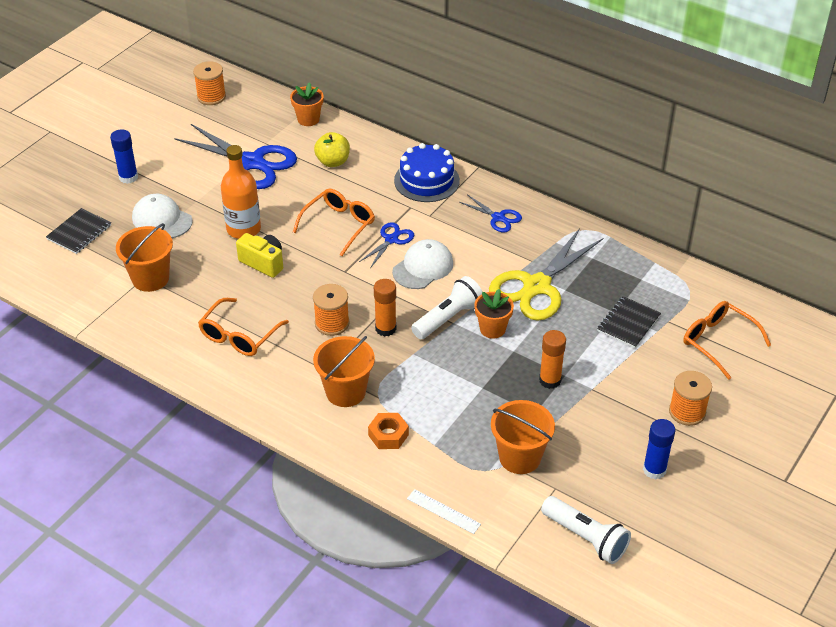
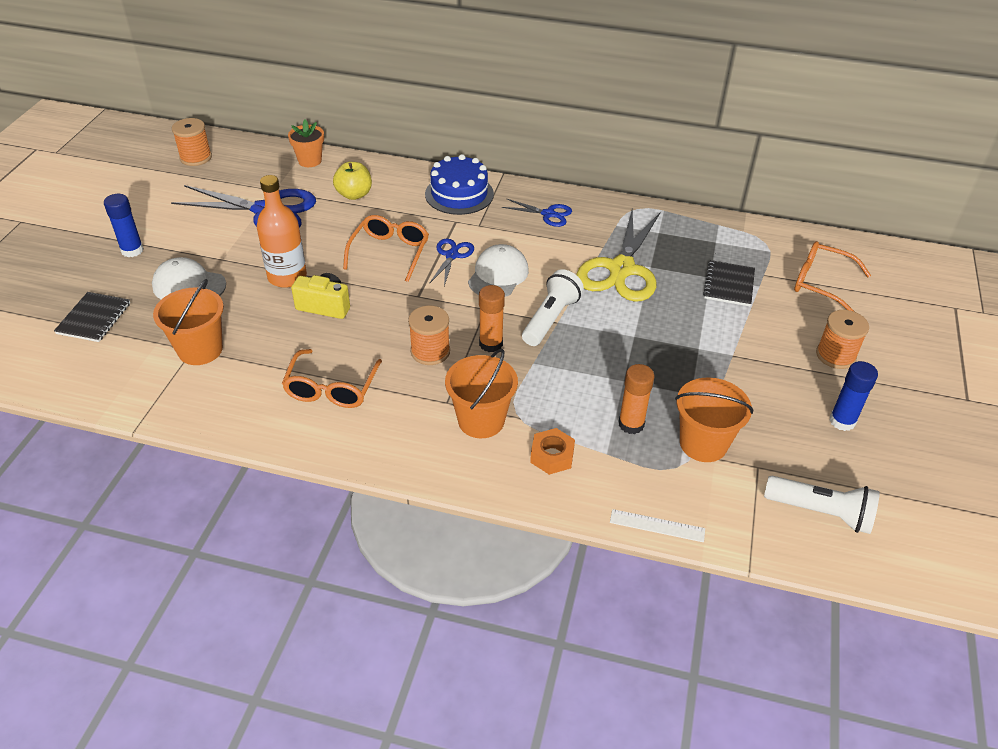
camera: 20 degrees left, 0 degrees up
(492, 329) = (601, 319): orange flower pot -> none
(550, 380) = (687, 357): orange glue stick -> orange glue stick (631, 424)

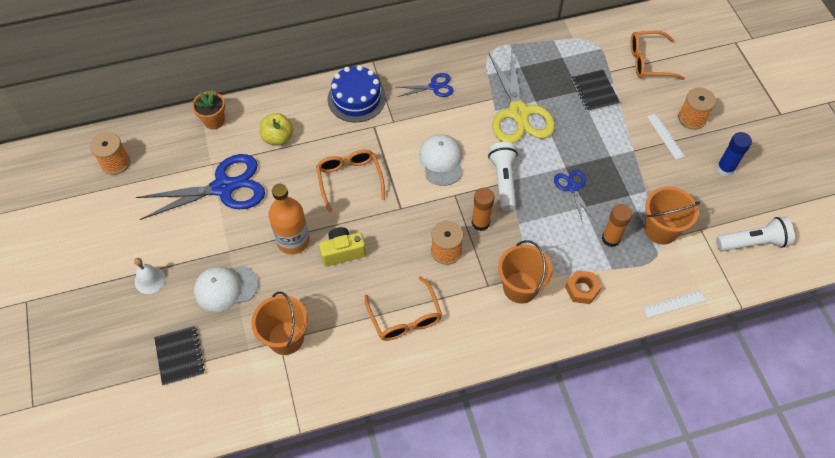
camera: 30 degrees left, 15 degrees up
(132, 250) = (150, 280): blue glue stick -> white bell
(452, 255) = (396, 159): blue scissors -> blue scissors (572, 187)
(785, 358) = (665, 136): none -> white ruler

